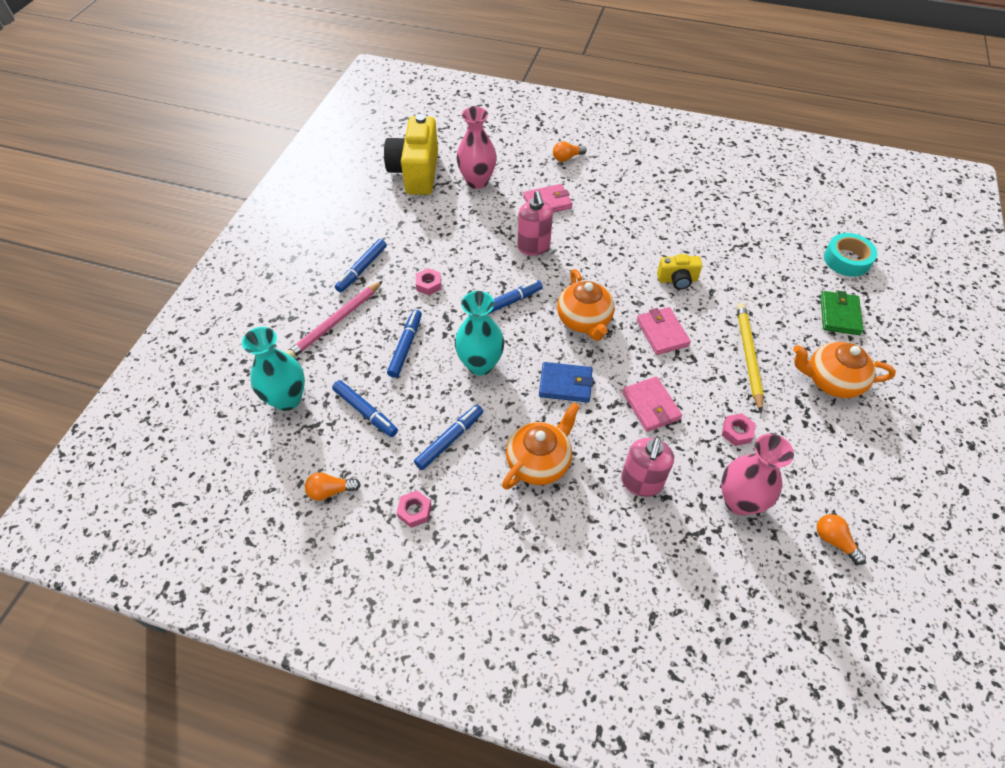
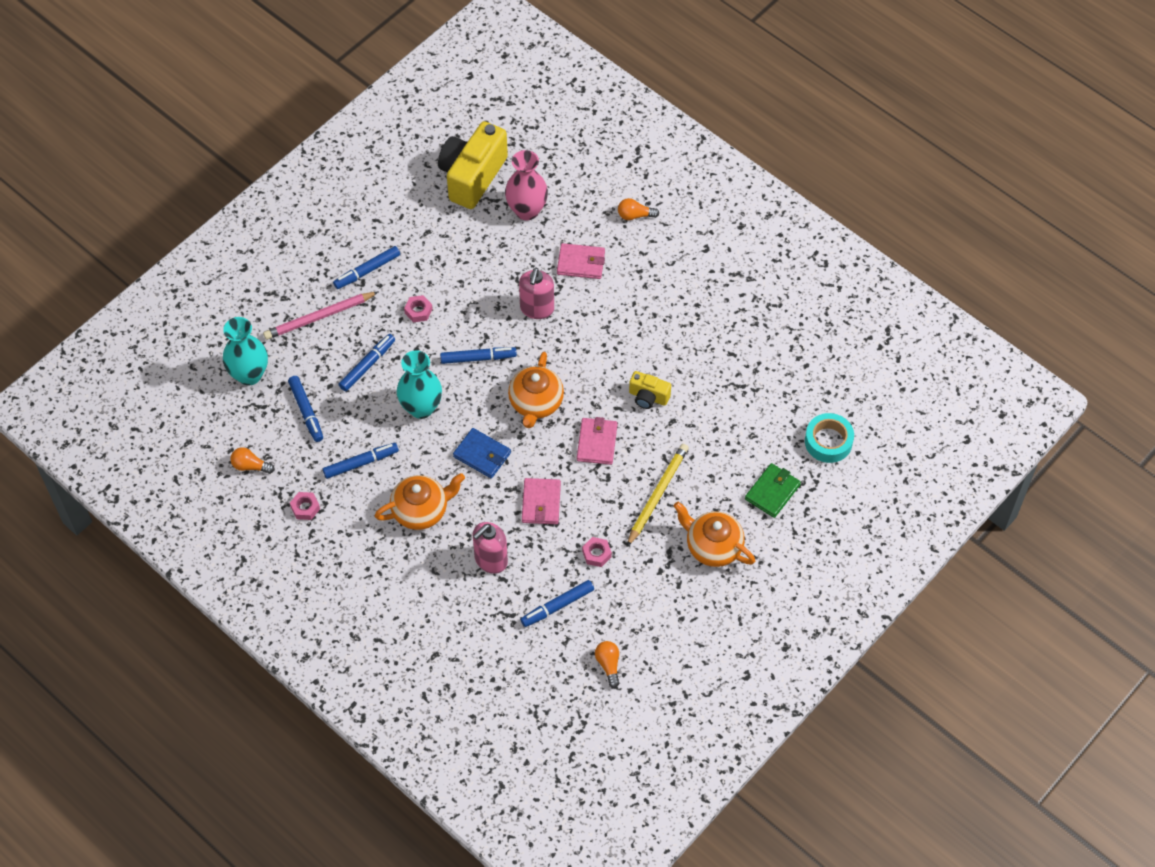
camera: 25 degrees right, 5 degrees up
(739, 501) = (557, 606): pink vase -> blue marker

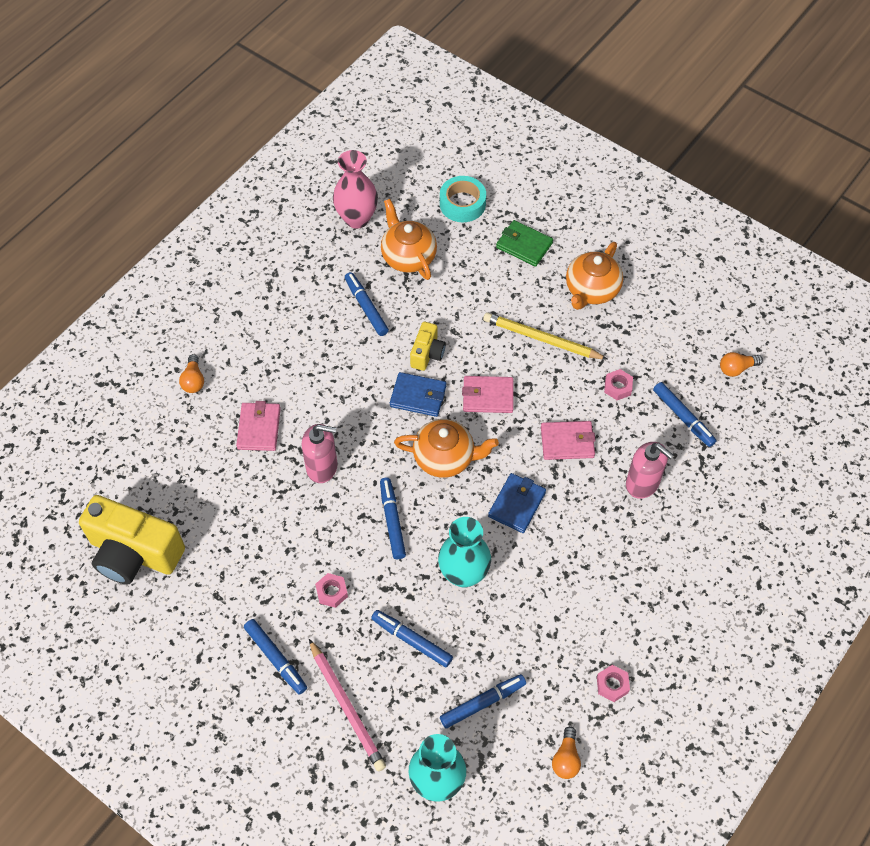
camera: 95 degrees left, 0 degrees up
(361, 463) = (544, 630): blue marker -> blue marker (366, 307)
(421, 510) = (594, 559): orange teapot -> orange teapot (408, 256)
(527, 210) = (186, 489): pink vase -> pink vase (357, 218)
(602, 386) = (418, 396): none -> blue wallet

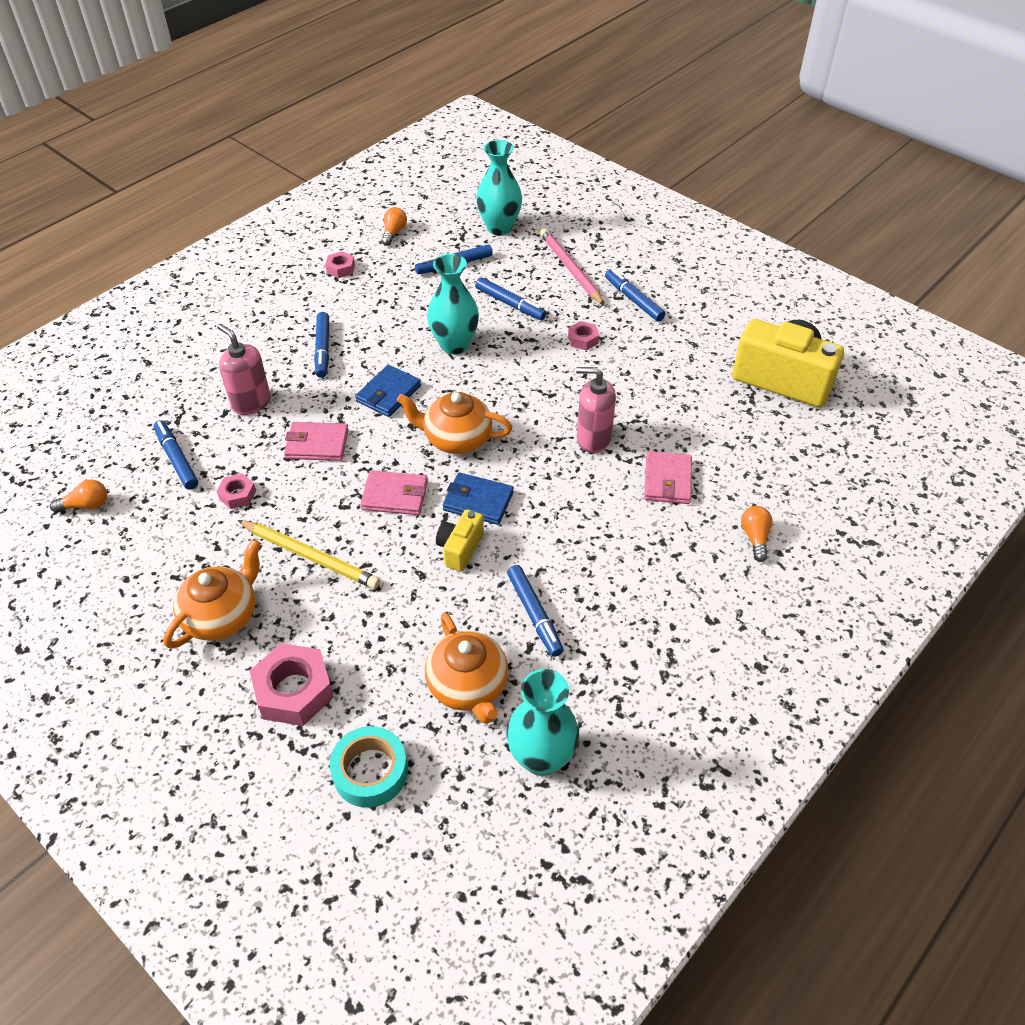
camera: 175 degrees left, 10 degrees down
(357, 218) = (541, 757): pink vase -> turquoise vase
(392, 521) = (520, 388): blue marker -> blue marker (323, 349)
(524, 245) = (294, 691): green wallet -> pink nut

